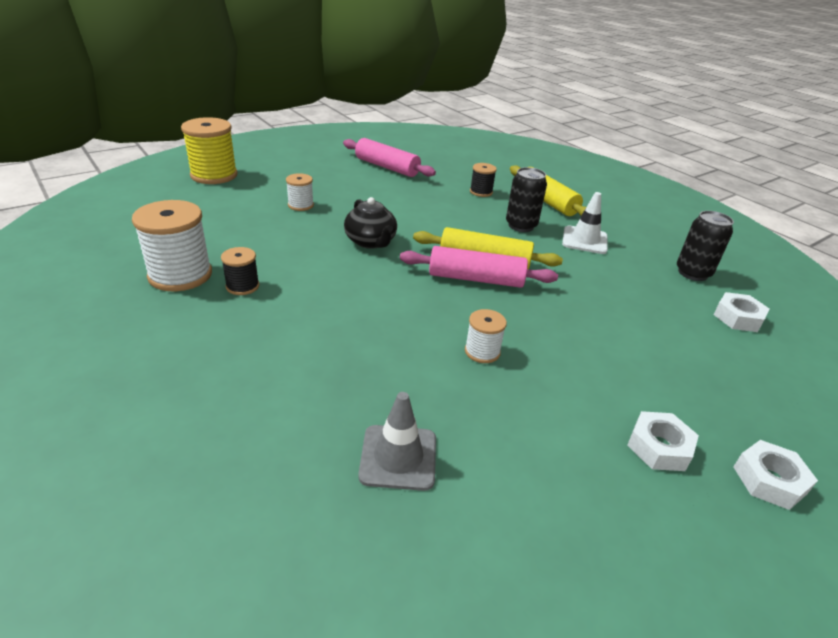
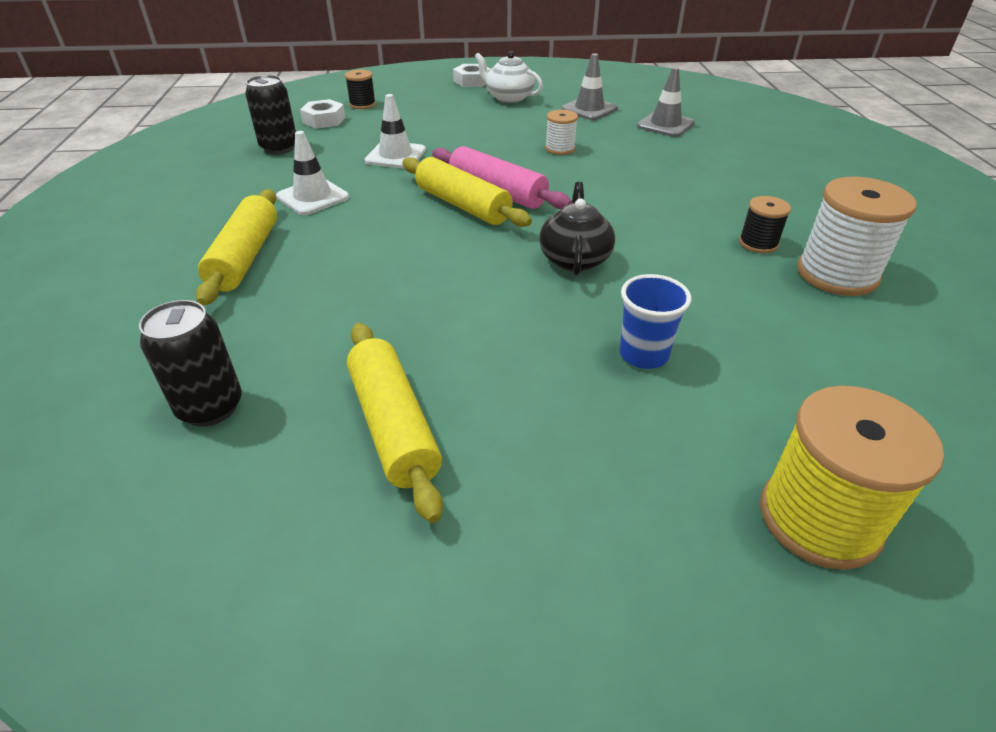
camera: 145 degrees left, 5 degrees up
(300, 205) = (643, 355): white spool -> blue cup
(387, 167) = (393, 426): pink rolling pin -> yellow rolling pin
(481, 192) = (310, 301): black spool -> black spool (362, 104)
(521, 226) = (352, 231): black can -> black can (210, 407)
(529, 460) = (589, 109): none -> grey traffic cone
(602, 292) = (395, 156): none -> white traffic cone
(659, 447) = (508, 98): white nut -> white teapot

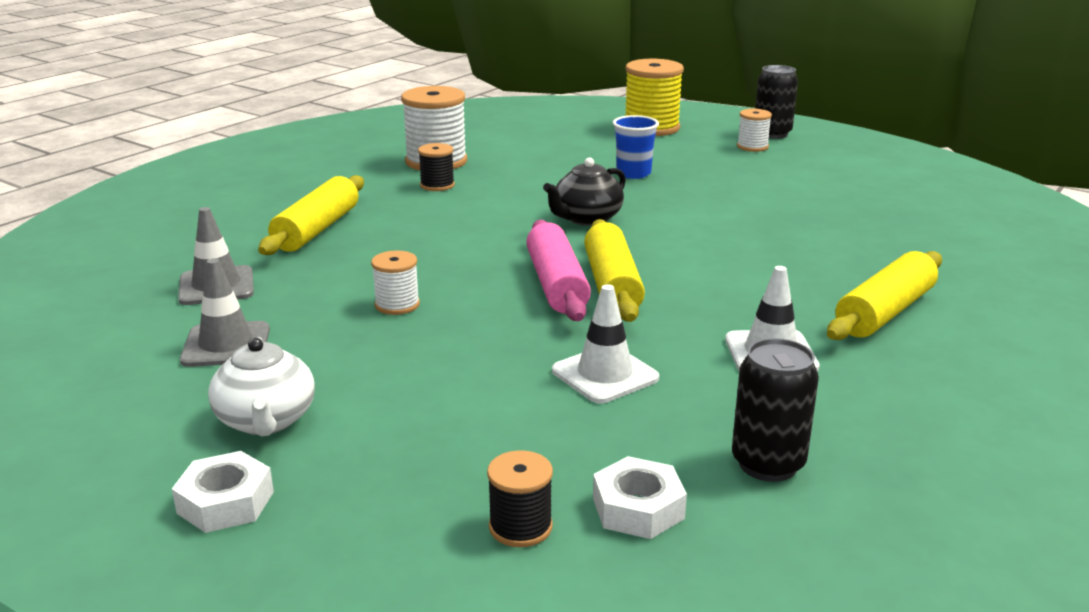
camera: 140 degrees left, 15 degrees down
(210, 407) = (937, 230): black can -> black can (772, 134)
(393, 426) = (820, 193): yellow rolling pin -> yellow rolling pin (317, 229)
(601, 541) = (752, 147): none -> white spool

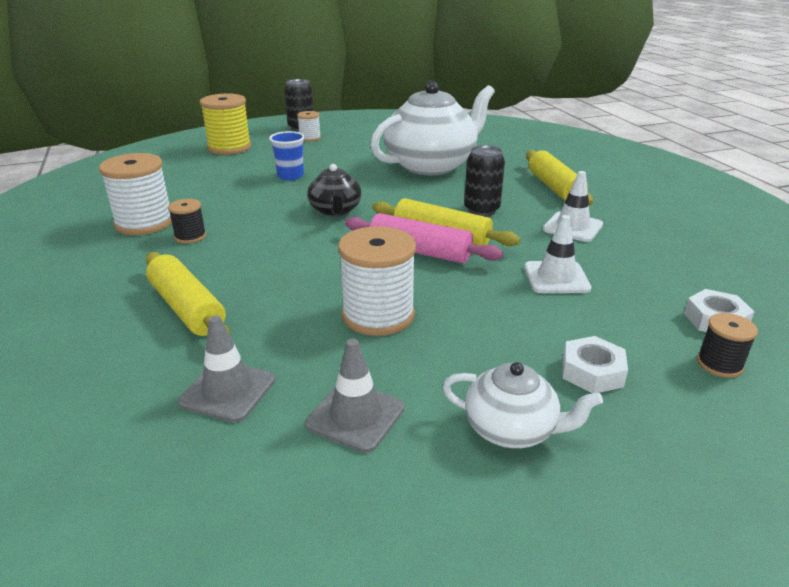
camera: 55 degrees left, 5 degrees up
(225, 502) = (628, 485): white nut -> white nut (592, 372)
(397, 305) = (378, 315): white spool -> white spool, size x1.90
(768, 464) = (688, 270): black can -> black can (481, 210)
(804, 224) = (431, 165): none -> white teapot

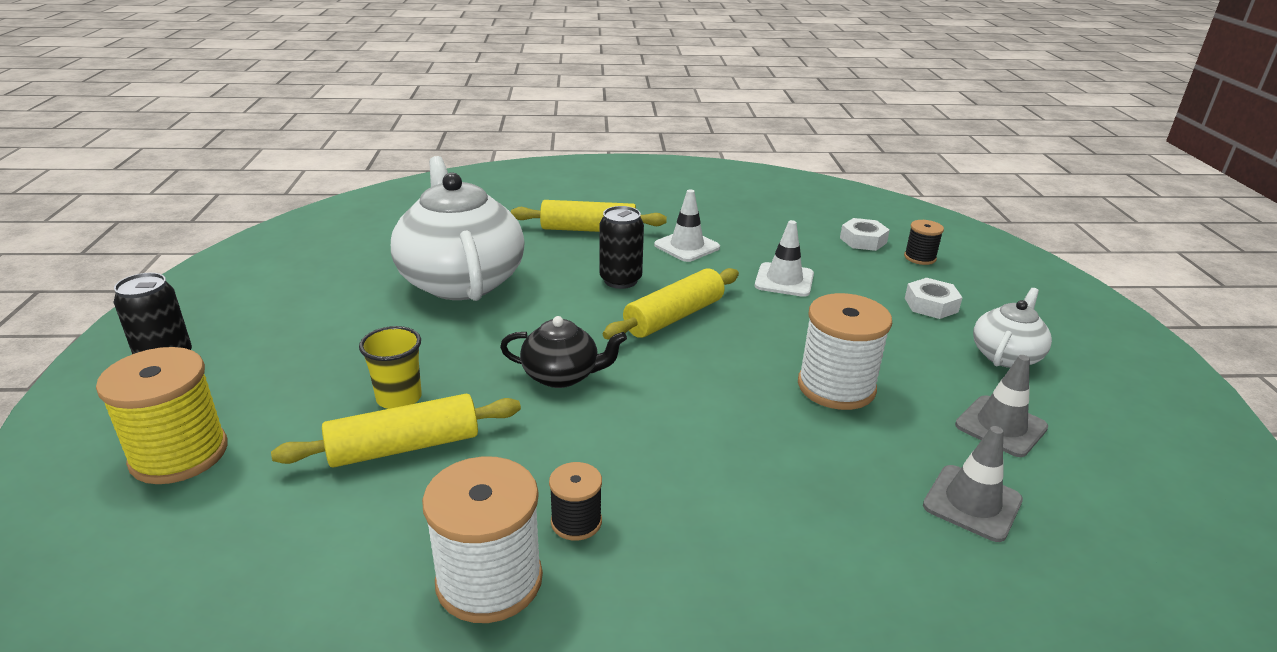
camera: 75 degrees left, 0 degrees up
(187, 308) = (799, 530): yellow rolling pin -> yellow rolling pin (404, 447)
(290, 176) = (399, 398): blue cup -> yellow cup
(310, 138) = (234, 358): white spool -> none
(420, 251) = (706, 337): pink rolling pin -> none

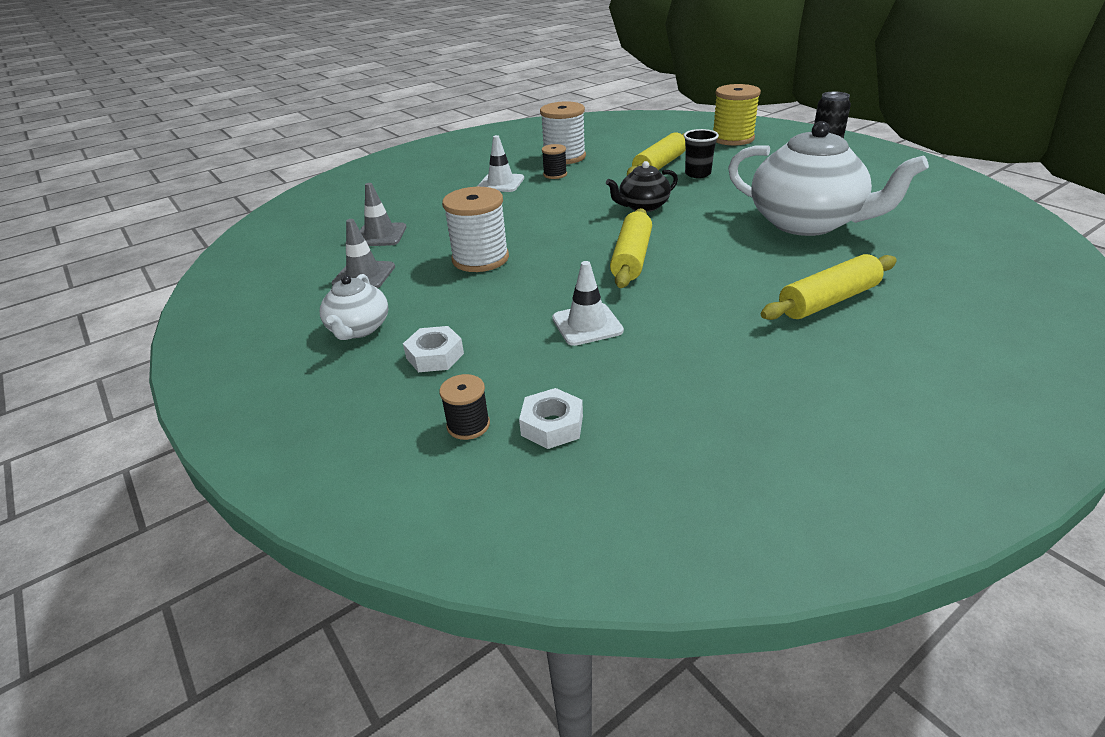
camera: 150 degrees right, 5 degrees up
(399, 398) = (697, 174): yellow cup -> black cup
(620, 280) = (711, 267): black can -> none
(687, 246) = (717, 323): white traffic cone -> white traffic cone (501, 183)

